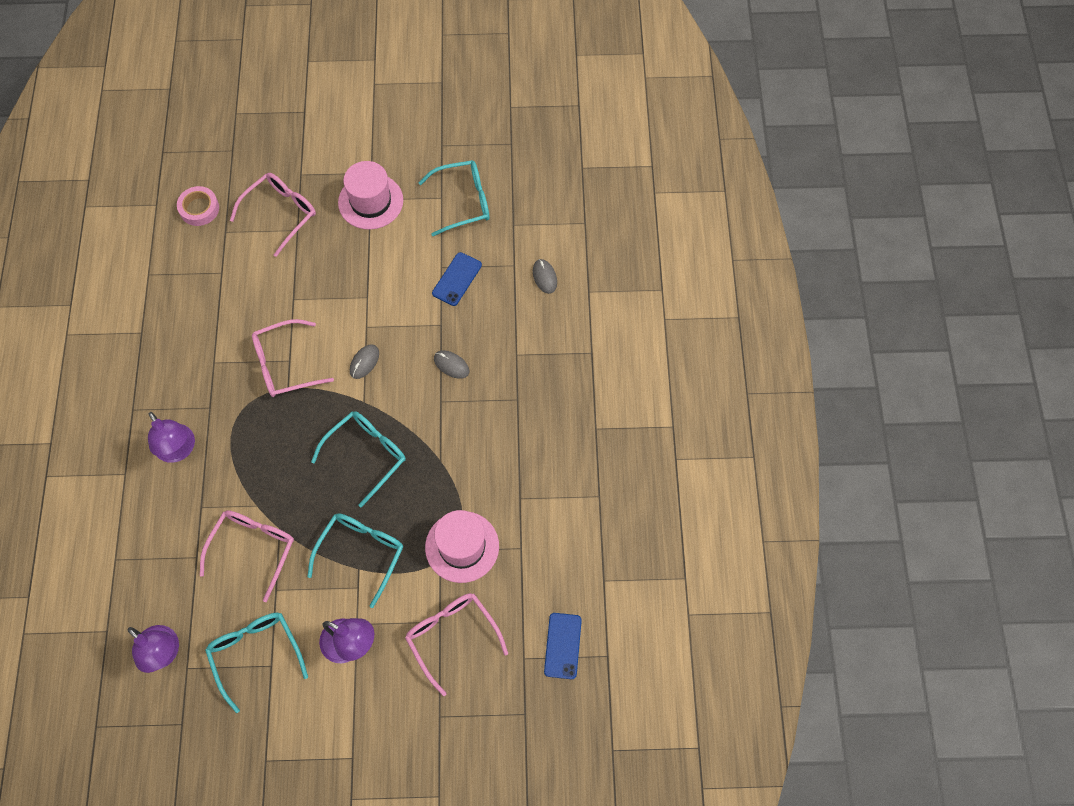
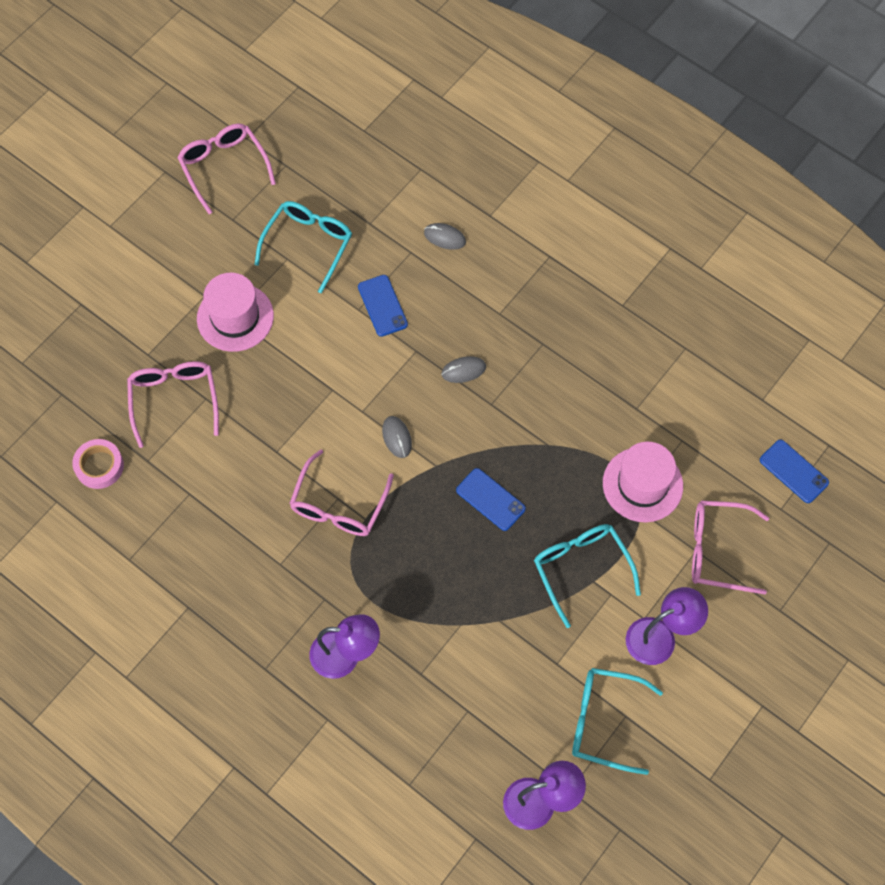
camera: 50 degrees left, 0 degrees up
(253, 549) = (501, 656): pink glasses -> pink glasses (224, 167)
(366, 455) = (490, 499): turquoise glasses -> blue phone

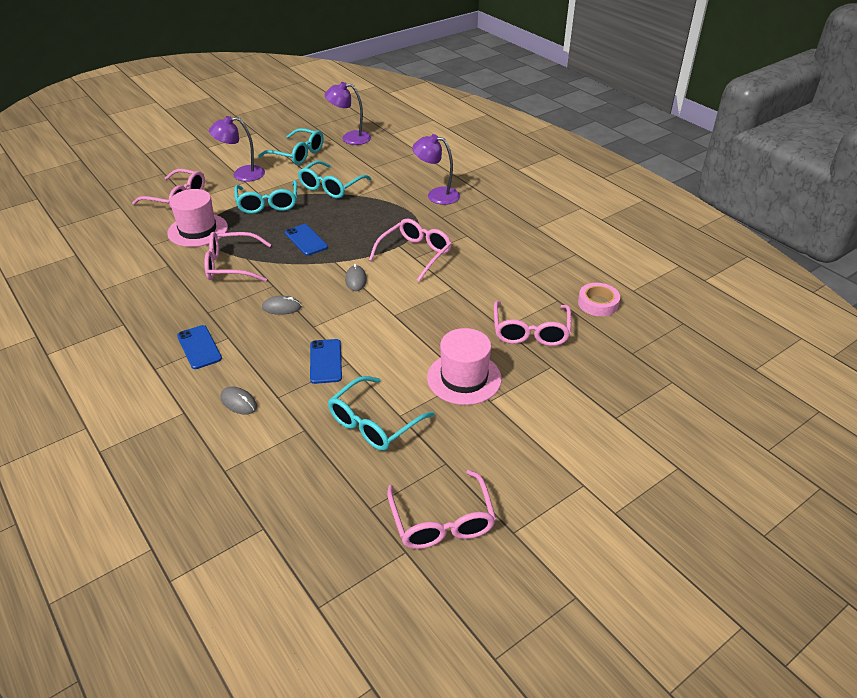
camera: 165 degrees left, 25 degrees down
(510, 637) = (331, 187): none -> turquoise glasses
(559, 426) = (231, 265): none -> pink glasses
(793, 471) = (94, 220): blue phone -> blue phone (199, 347)

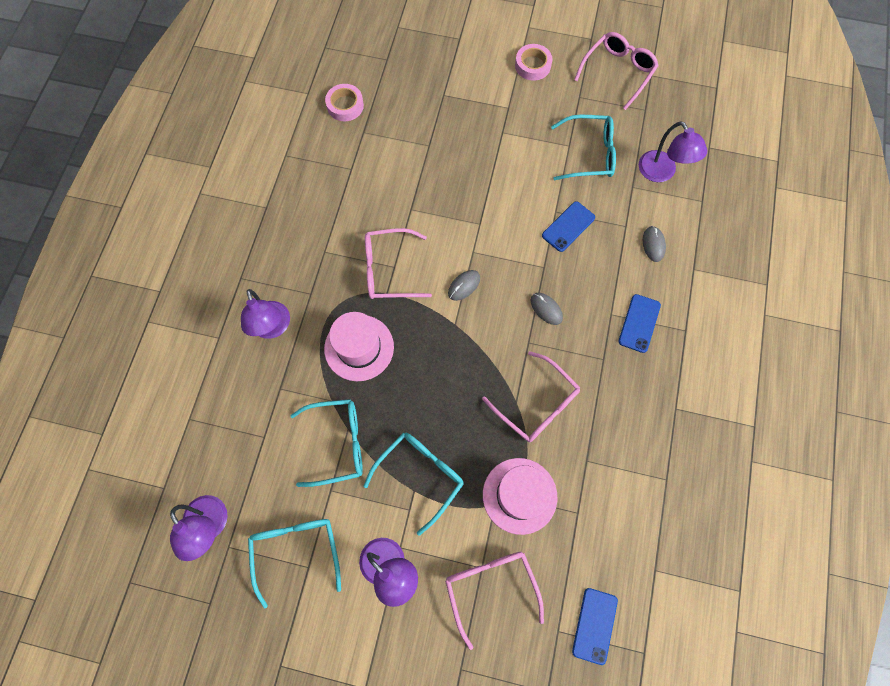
camera: 130 degrees left, 30 degrees up
(289, 462) = (661, 173): none -> purple lamp
(306, 240) = (446, 378): blue phone -> blue phone (594, 625)
(464, 378) = (502, 134): pink hat -> pink hat (359, 347)
(524, 452) = (532, 65): none -> pink tape
(530, 331) = (417, 127): pink glasses -> none

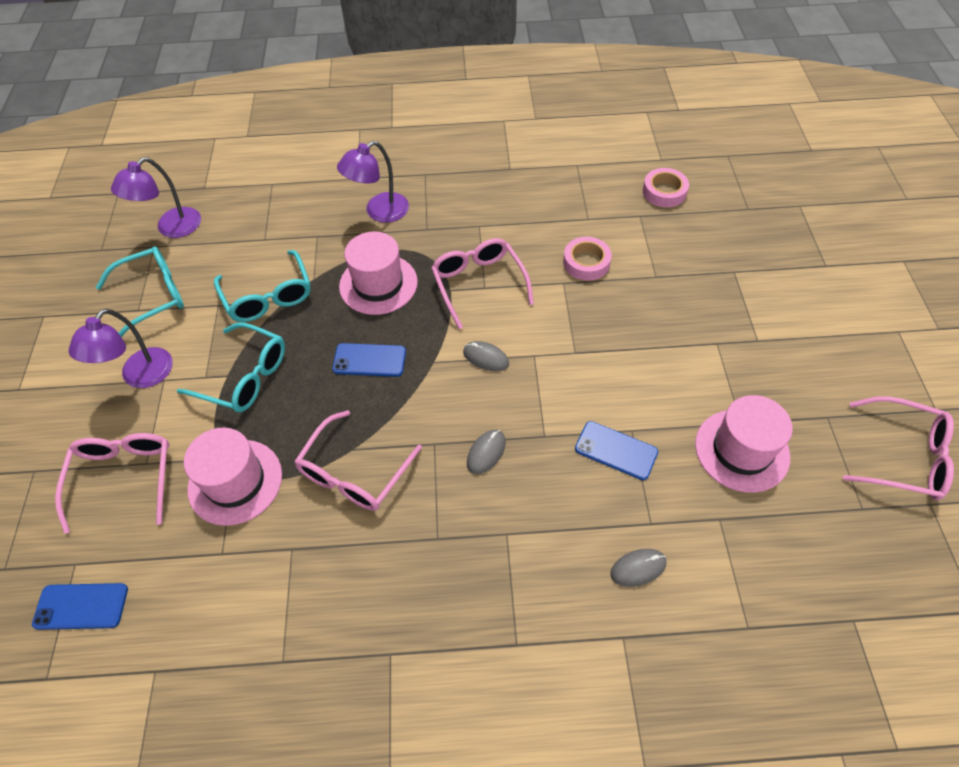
camera: 75 degrees right, 15 degrees down
(490, 587) = (124, 478): pink glasses -> pink glasses turned 60 degrees counterclockwise
(532, 65) = (840, 351): pink tape -> pink tape (586, 262)
(589, 154) = (741, 450): turquoise glasses -> pink hat
(639, 323) = (505, 574): blue phone -> blue phone (369, 360)
(661, 173) = (764, 555): purple lamp -> none

